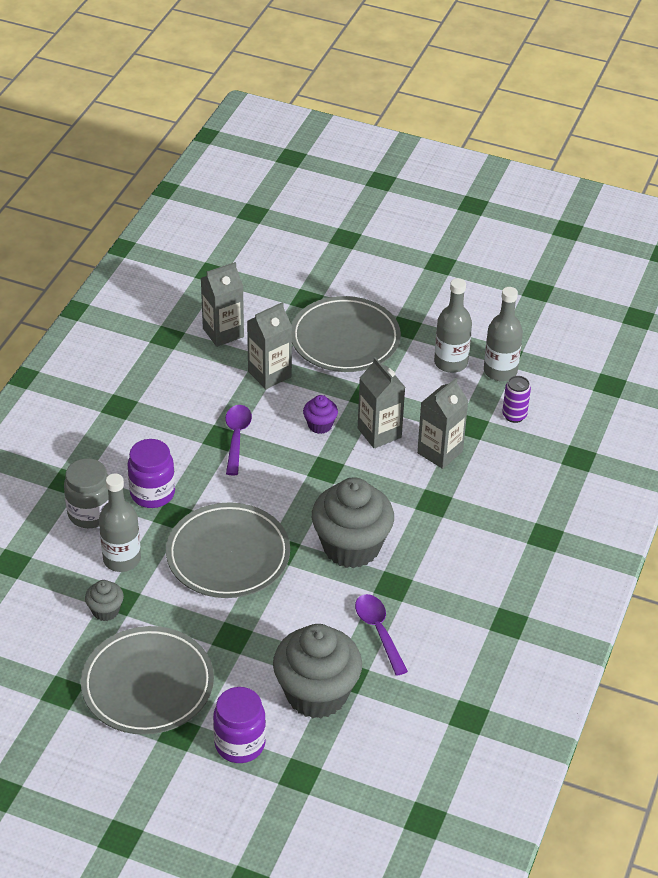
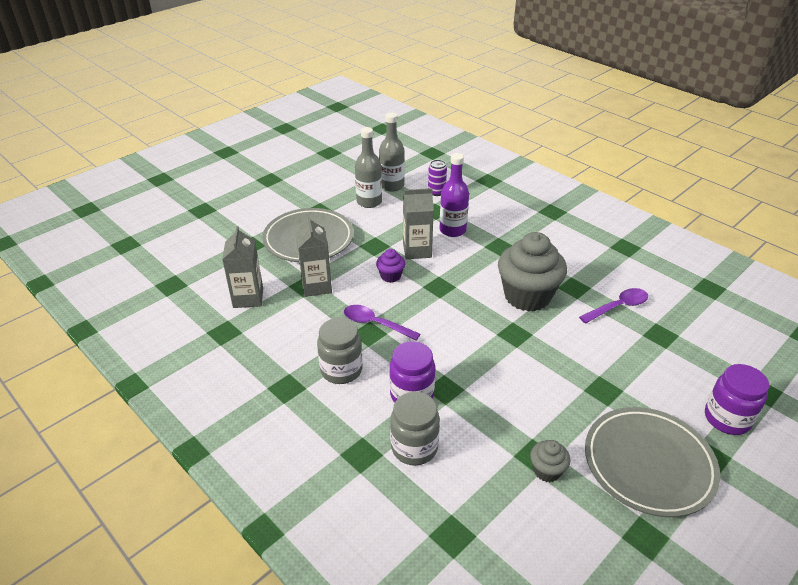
camera: 65 degrees left, 5 degrees down
(122, 559) = (485, 440): grey bottle -> none
(159, 434) = (341, 370): none -> grey jar
(228, 555) = (508, 366): grey plate -> none
(316, 694) = (677, 357): grey cupcake -> none
(378, 631) = (618, 307): purple spoon -> purple spoon turned 150 degrees clockwise
(440, 452) = (452, 230): grey carton -> purple bottle

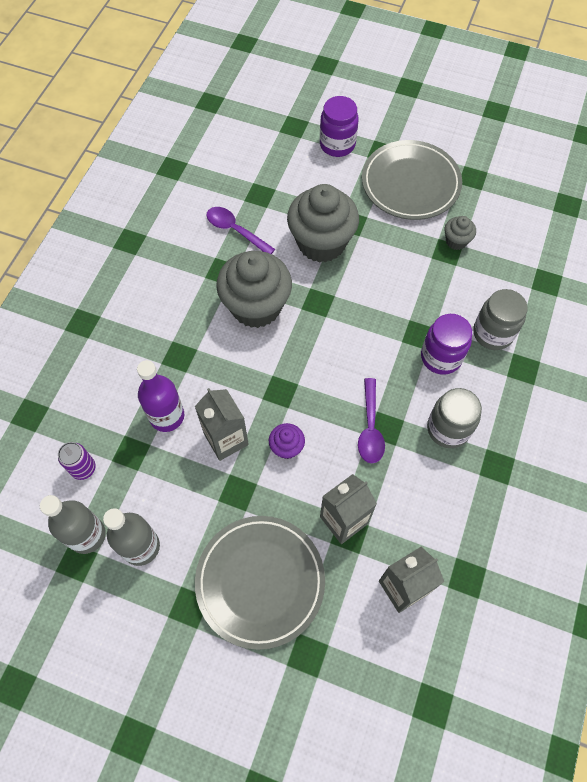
camera: 115 degrees left, 25 degrees up
(583, 358) = (321, 243): none -> grey cupcake

